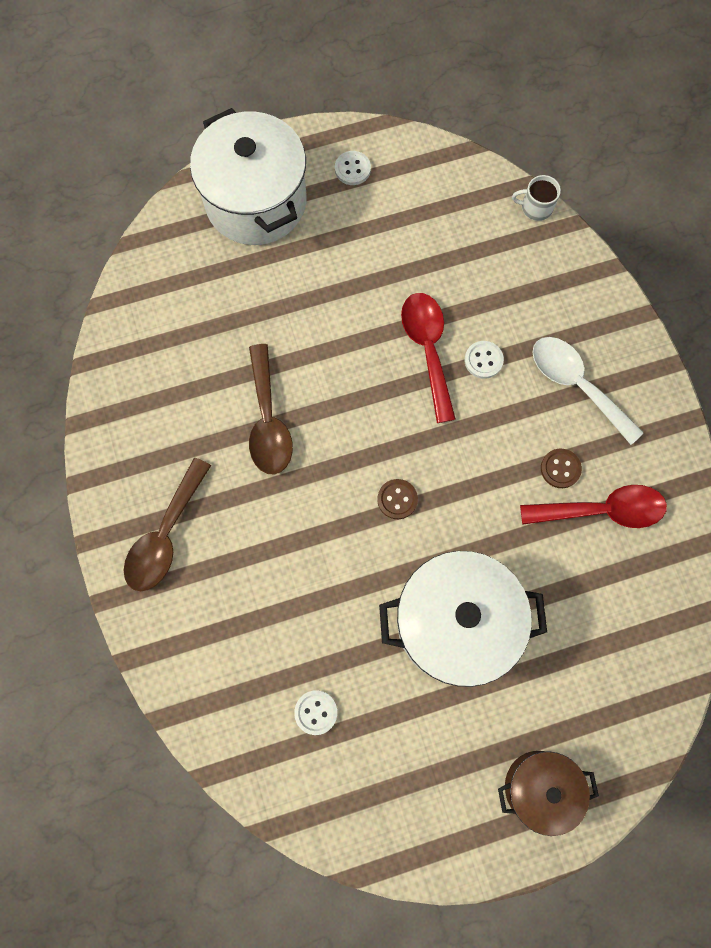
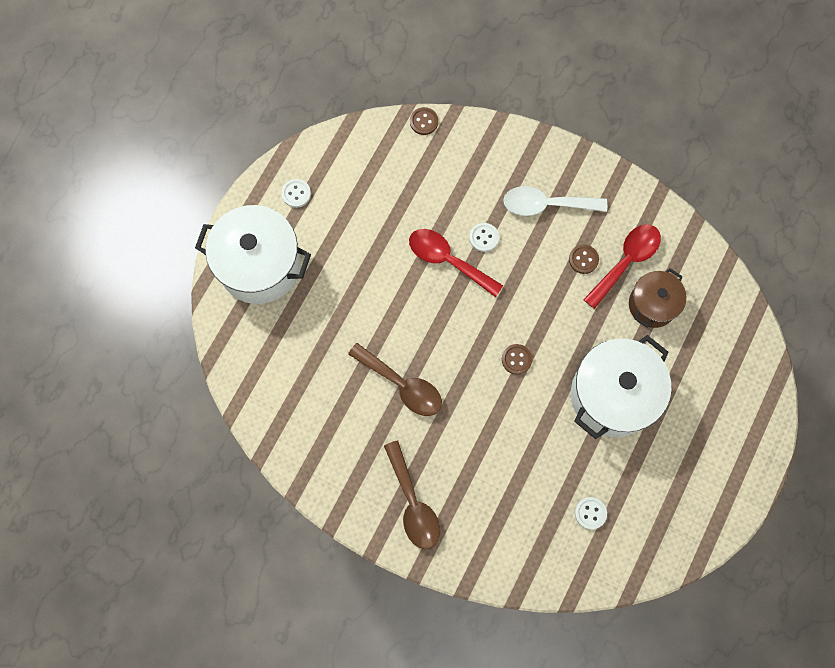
camera: 45 degrees left, 0 degrees up
(536, 207) = (424, 122): white mug -> brown button
(539, 787) = (735, 436): brown pot -> brown pot (652, 305)

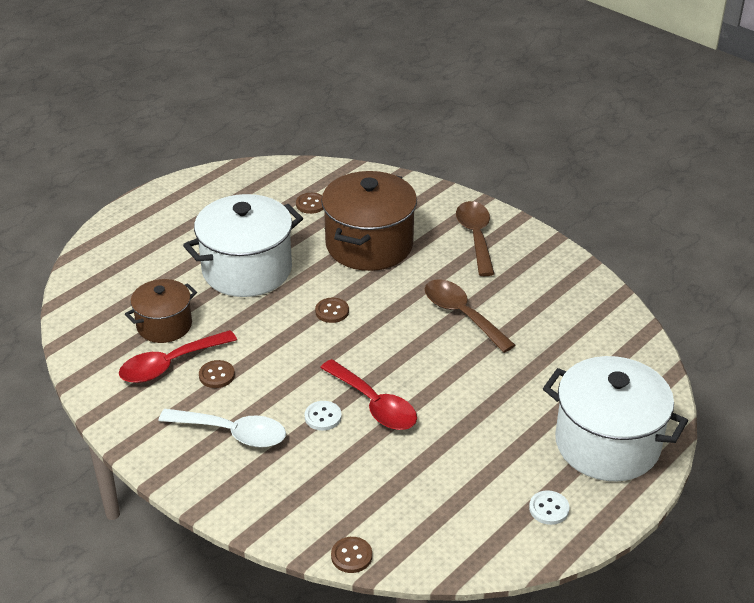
camera: 165 degrees left, 35 degrees down
(512, 462) = (369, 245): none -> brown pot
(590, 513) = (311, 204): white button -> brown button

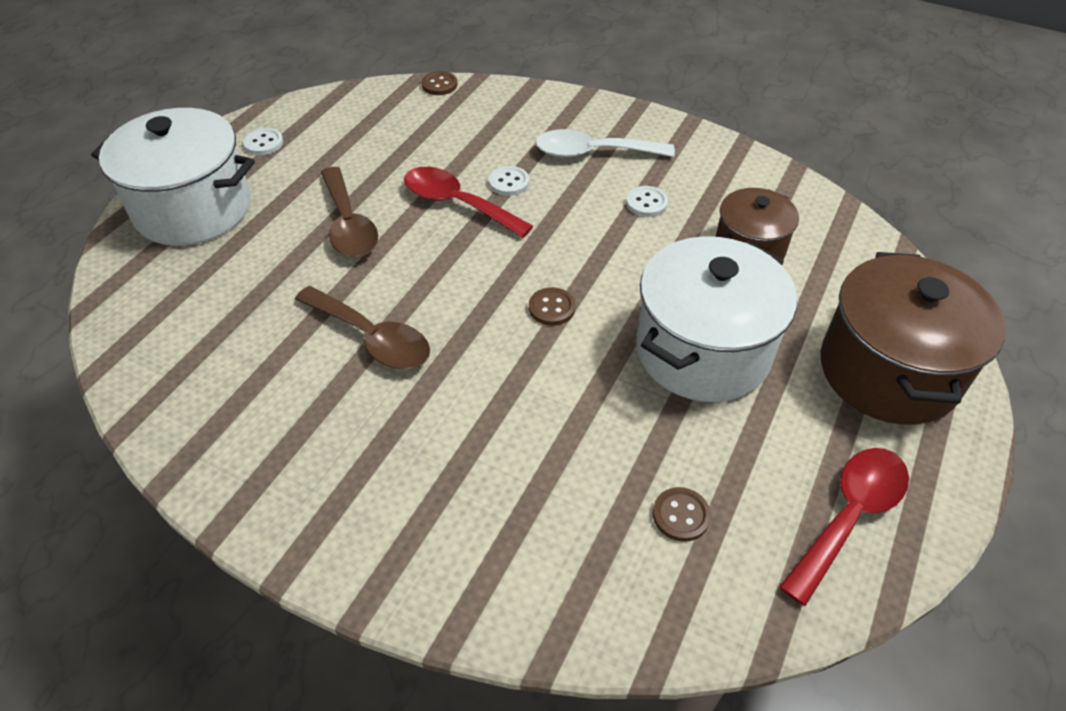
camera: 165 degrees right, 10 degrees up
(170, 364) = (706, 205): red spoon -> red spoon (849, 516)
(217, 375) = (646, 203): brown button -> white button
(369, 245) = (542, 439): brown pot -> brown pot (888, 371)
(476, 237) = (365, 499): brown spoon -> brown spoon (348, 224)

